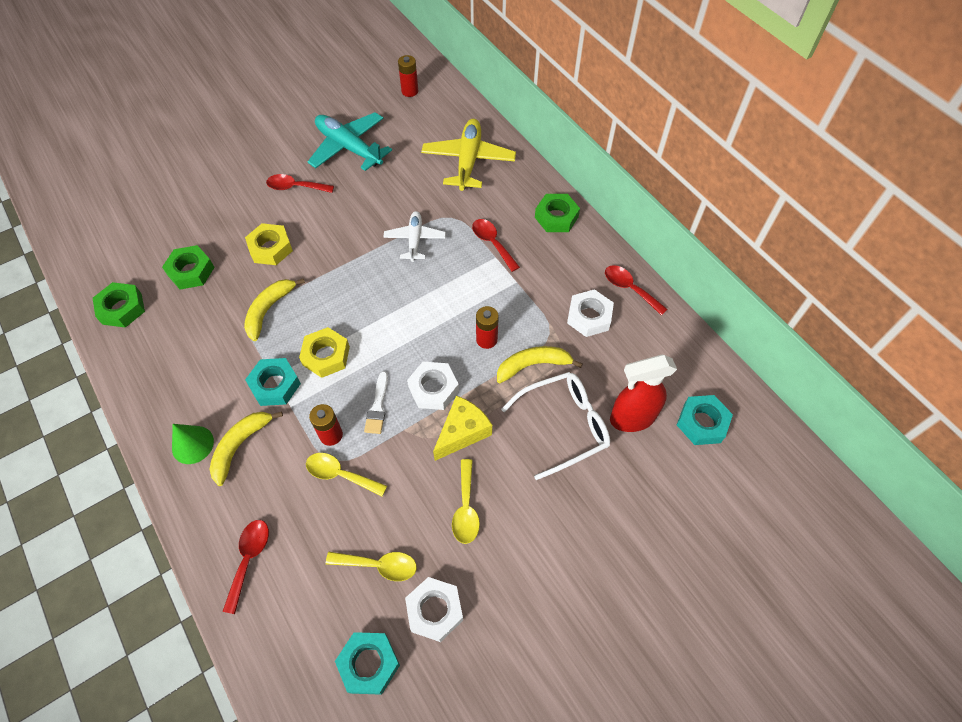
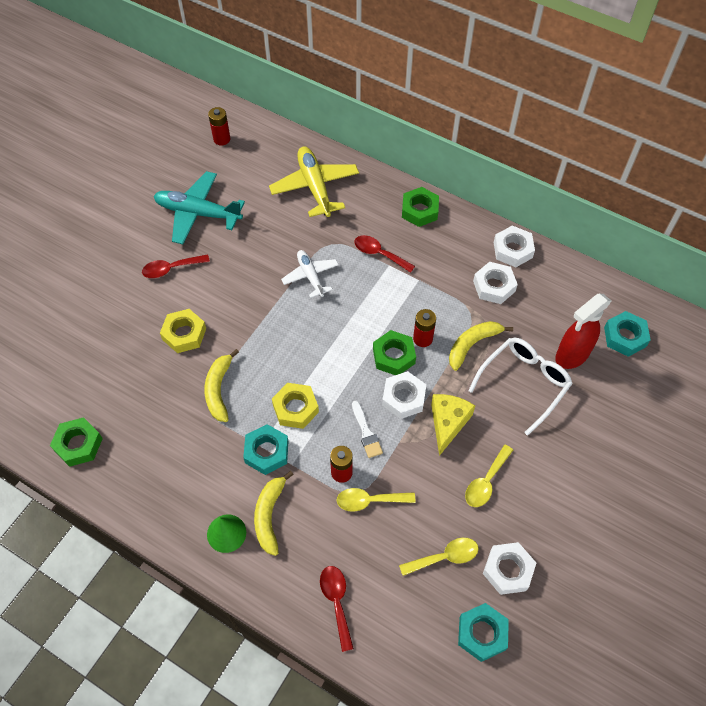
camera: 25 degrees left, 0 degrees up
(191, 271) = (122, 384): green nut -> green nut (393, 356)
(466, 508) = (486, 482): yellow spoon -> yellow spoon turned 60 degrees clockwise
(629, 289) = (513, 250): red spoon -> white nut

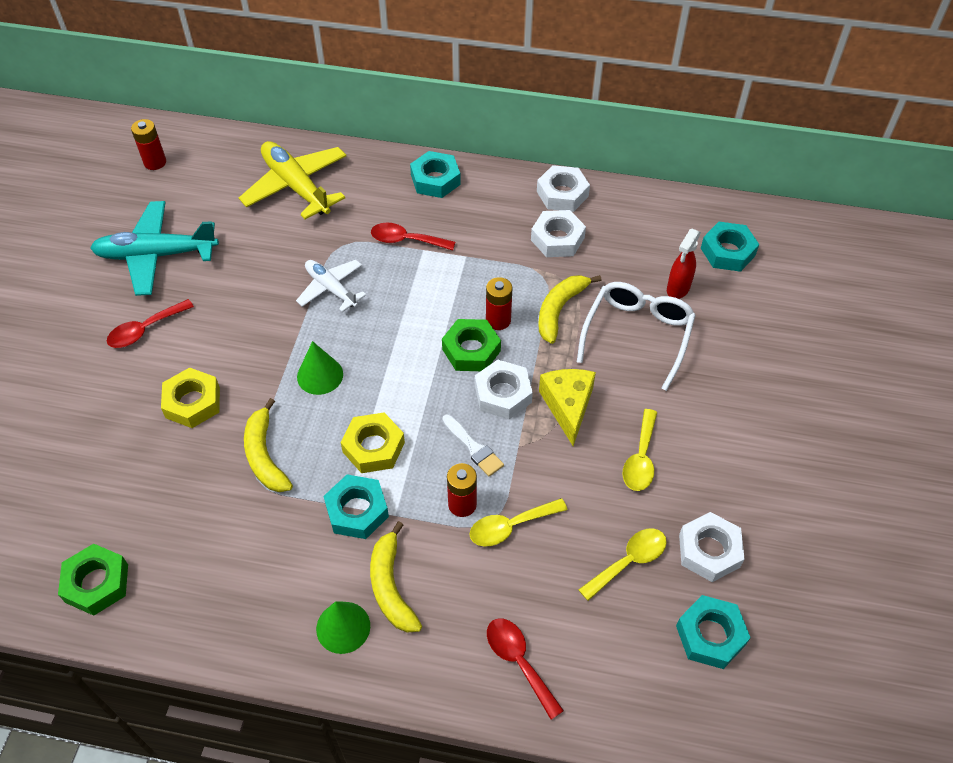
camera: 20 degrees left, 5 degrees down
(278, 341) = (320, 375): none -> green cone
(419, 210) = (435, 180): green nut -> turquoise nut
(571, 355) = (678, 289): red spray bottle -> red spray bottle, size x0.65

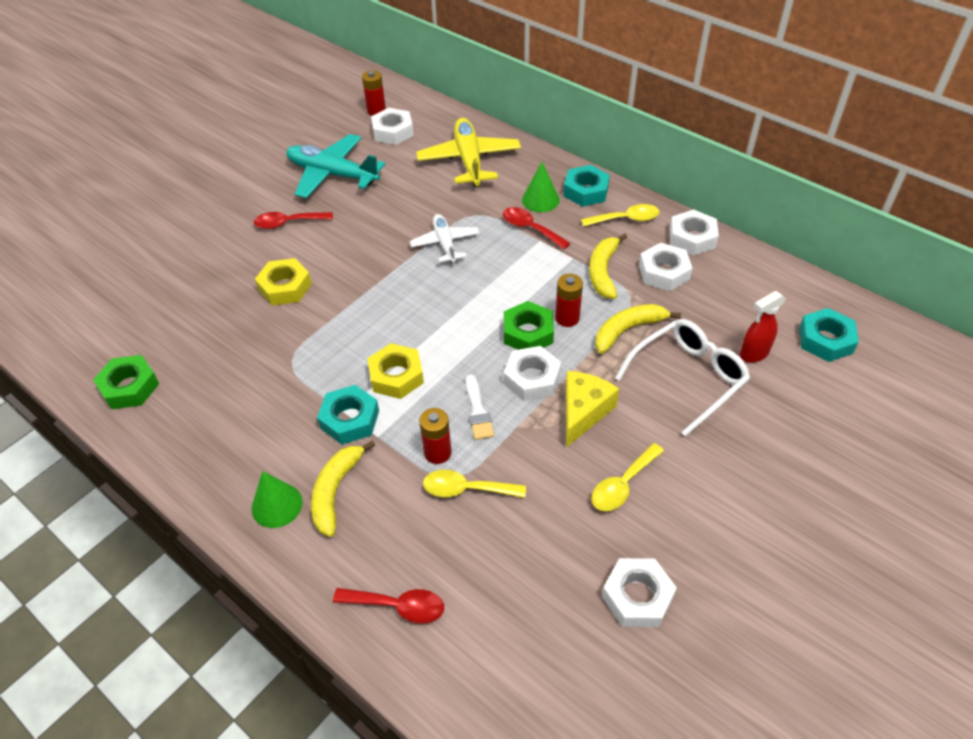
camera: 30 degrees right, 5 degrees down
(190, 181) = (393, 131): none -> white nut
(265, 456) = (309, 347): yellow banana -> yellow banana (603, 272)
(320, 375) = (392, 304): green cone -> green cone (540, 200)
(519, 661) = (398, 606): red spoon -> red spoon turned 105 degrees clockwise
(628, 561) = (553, 569): yellow spoon -> yellow spoon (626, 219)
(710, 635) = (589, 674): turquoise nut -> none

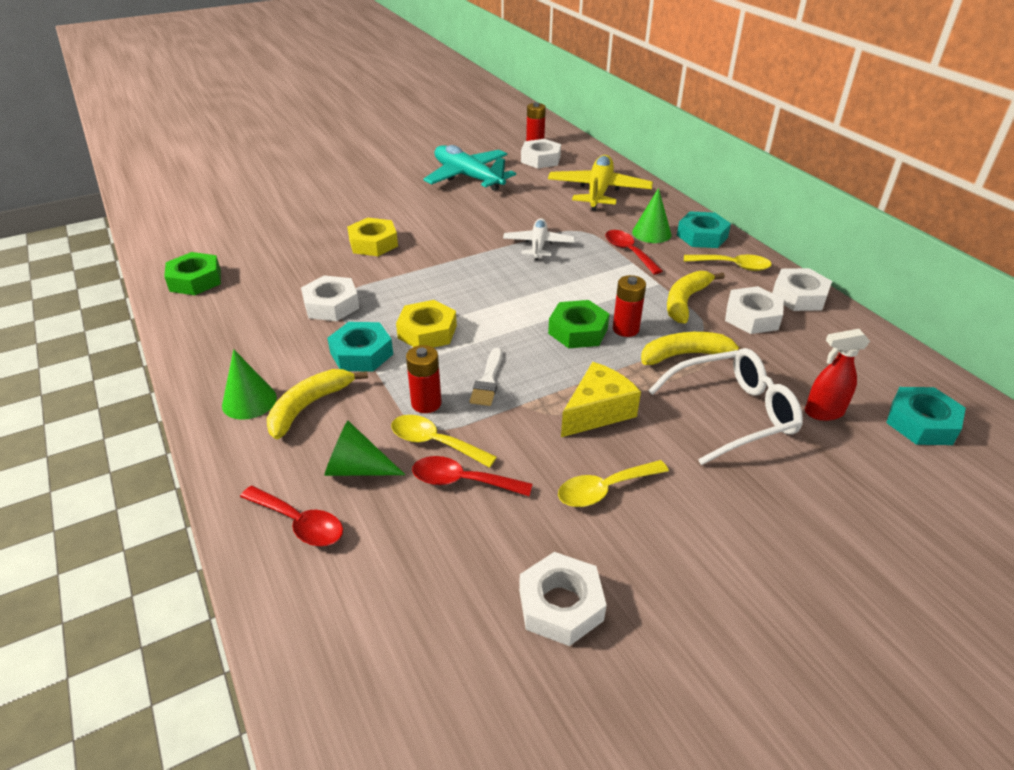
camera: 20 degrees right, 10 degrees down
(288, 223) = (407, 201): red spoon -> red spoon (462, 481)
(415, 538) = (356, 469): none -> green cone
(532, 378) = (559, 369): white nut -> white nut (331, 305)

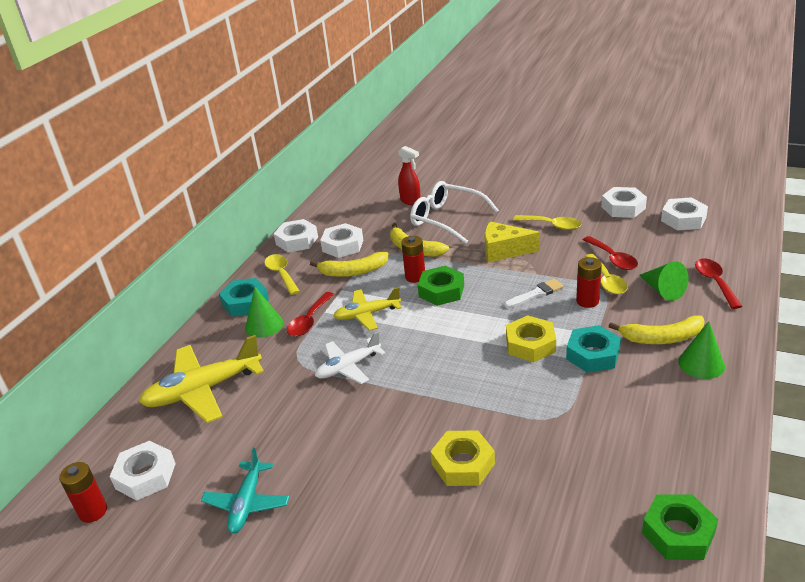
camera: 125 degrees left, 5 degrees down
(331, 305) = (573, 412): white nut -> white nut (683, 219)
(468, 177) = (247, 503): turquoise plane -> turquoise plane, size x0.61
(598, 279) = (367, 314): none -> yellow plane
(921, 423) = (385, 181): turquoise nut -> none

